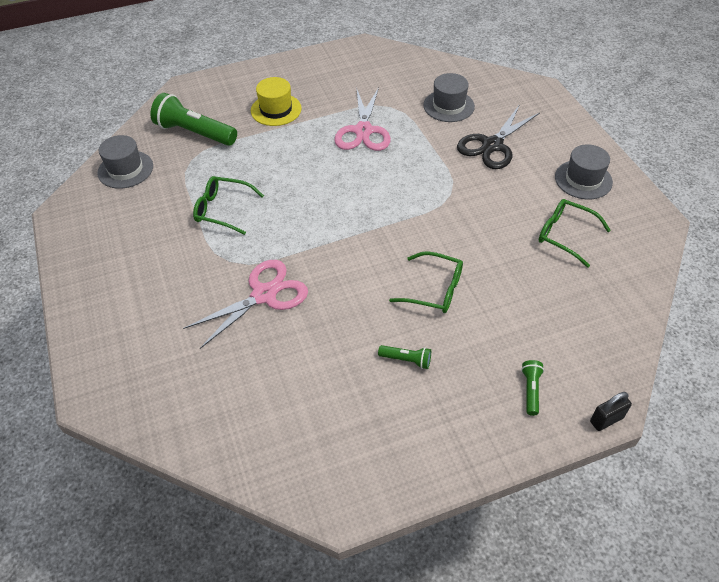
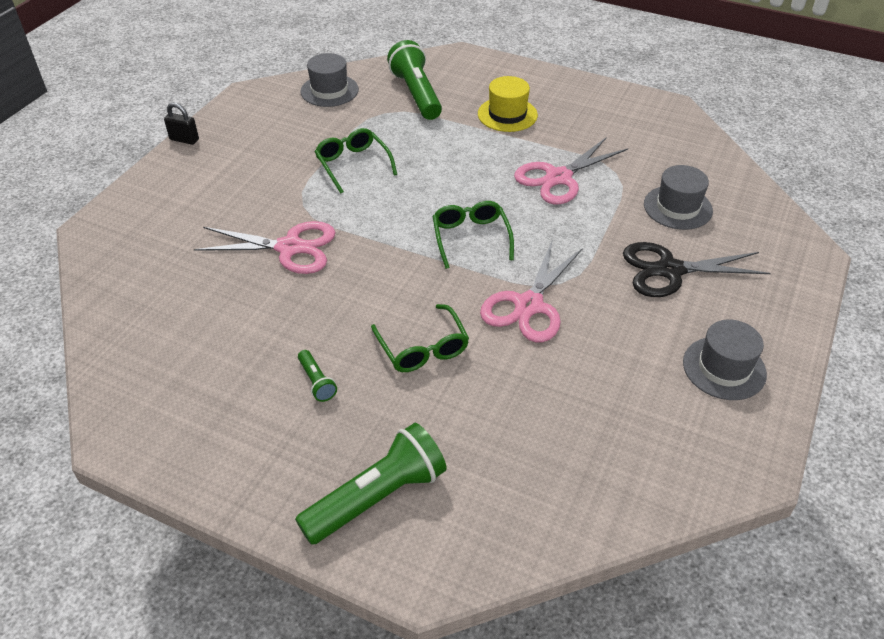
camera: 45 degrees right, 5 degrees down
(453, 219) = (529, 305): none -> pink scissors
(531, 390) = (377, 497): green flashlight -> green flashlight, size x2.16
(565, 235) = (620, 401): green glasses -> green glasses (471, 238)
(606, 420) = (404, 585): black padlock -> black padlock (184, 139)

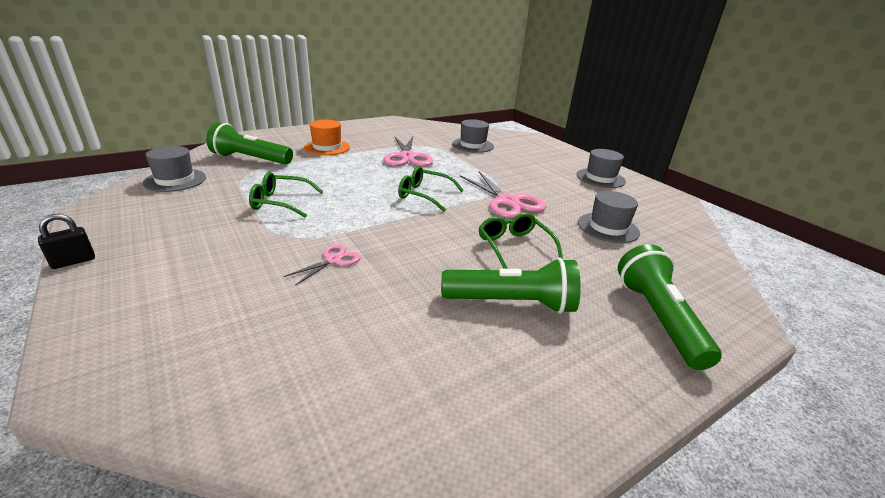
camera: 60 degrees left, 15 degrees down
(289, 248) = (333, 260): pink scissors -> pink scissors, size x0.54
(316, 382) = (512, 303): green flashlight -> green flashlight, size x2.16
(423, 348) = (514, 246): green glasses -> green glasses turned 120 degrees counterclockwise
(507, 114) = (327, 147): yellow hat -> orange hat
(553, 414) = (608, 228): none -> grey hat
(670, 270) = (518, 163): black scissors -> none

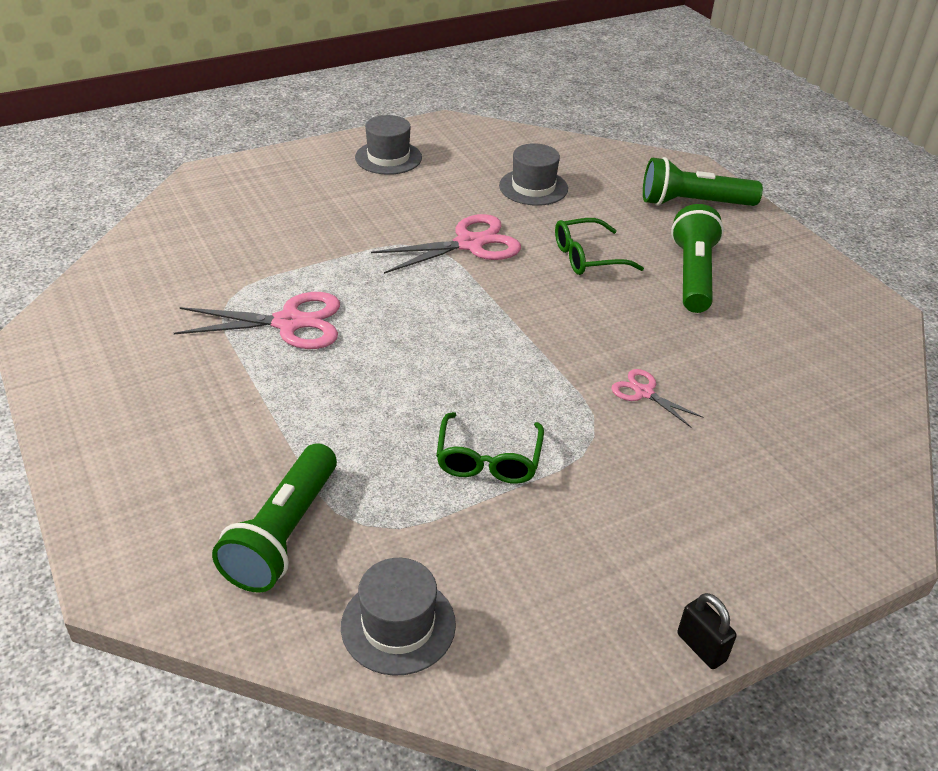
camera: 85 degrees left, 10 degrees up
(327, 147) = (221, 427): orange hat -> none
(424, 195) = (451, 313): green glasses -> none
(472, 145) = (234, 246): grey hat -> none

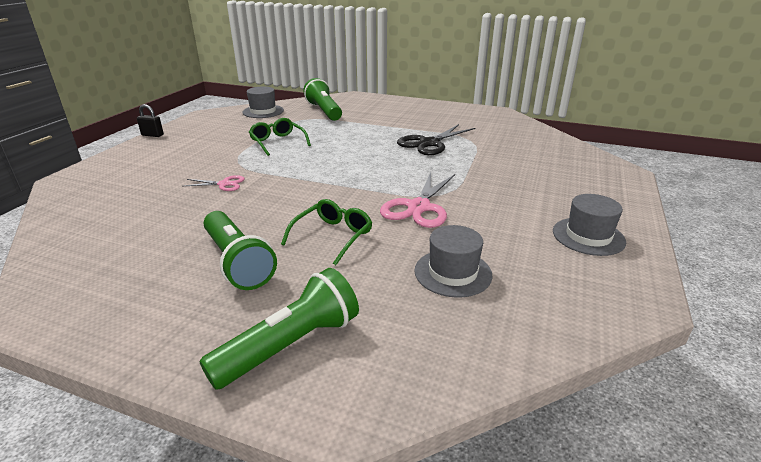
camera: 140 degrees right, 10 degrees down
(289, 323) = (429, 143): pink scissors -> black scissors

